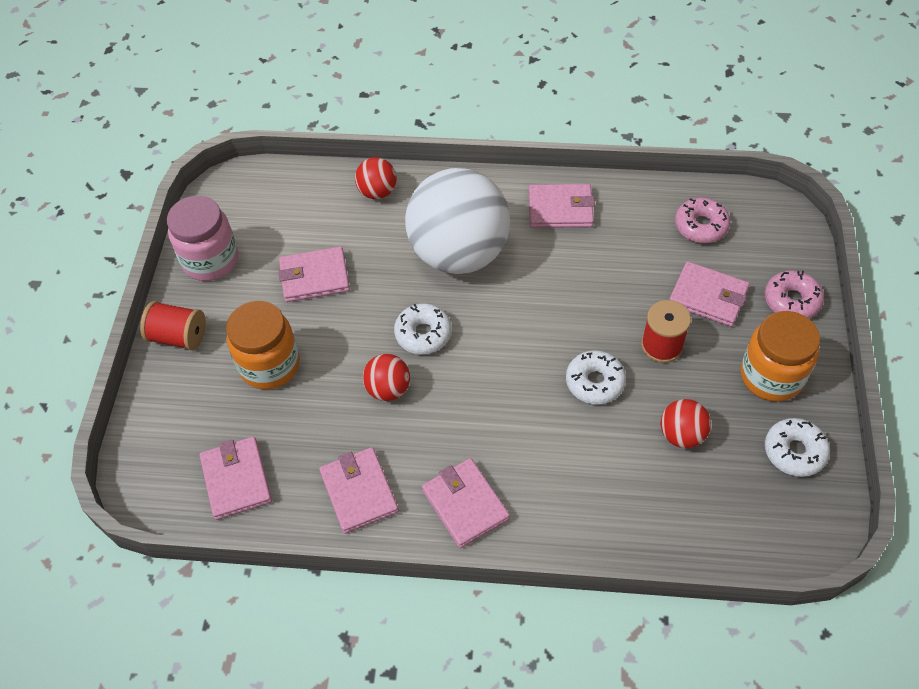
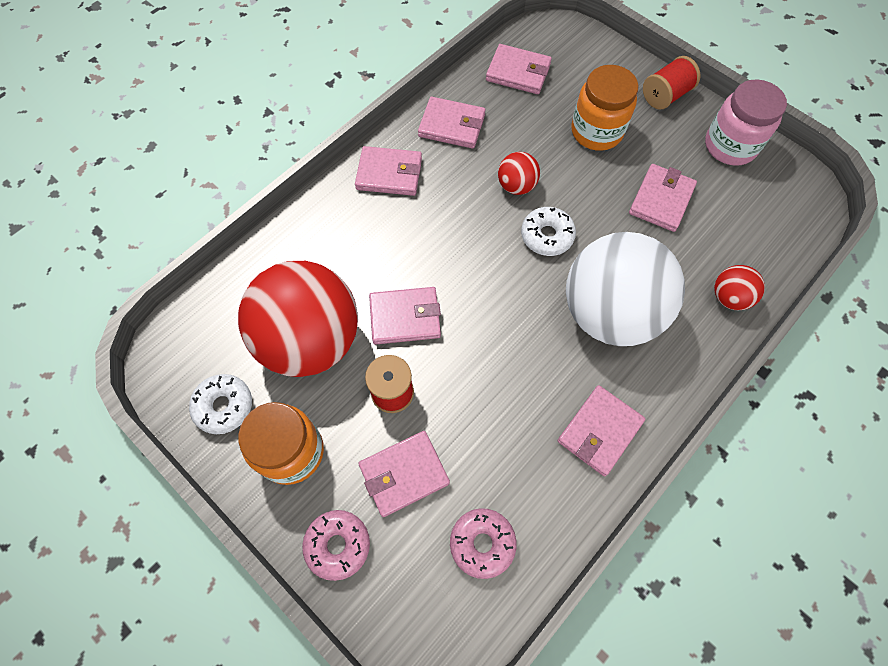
camera: 125 degrees right, 10 degrees up
(595, 382) = (405, 317): white donut -> pink wallet
(681, 435) = (311, 340): red ball -> red ball, size x2.36

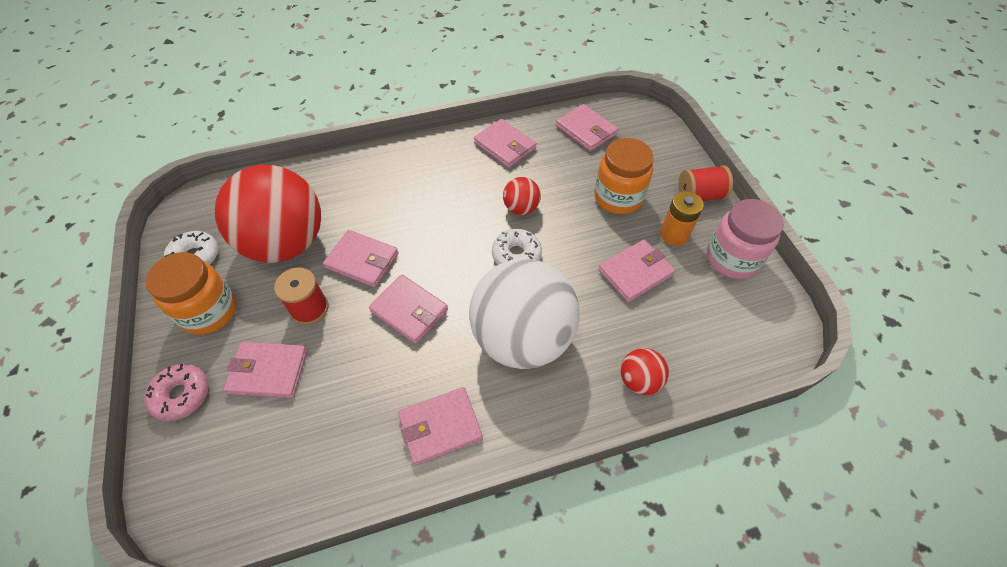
camera: 30 degrees right, 10 degrees down
(389, 174) = (432, 158): pink wallet -> pink wallet (409, 311)
(482, 543) = (279, 459): pink donut -> none
(669, 146) = (674, 234): none -> orange battery

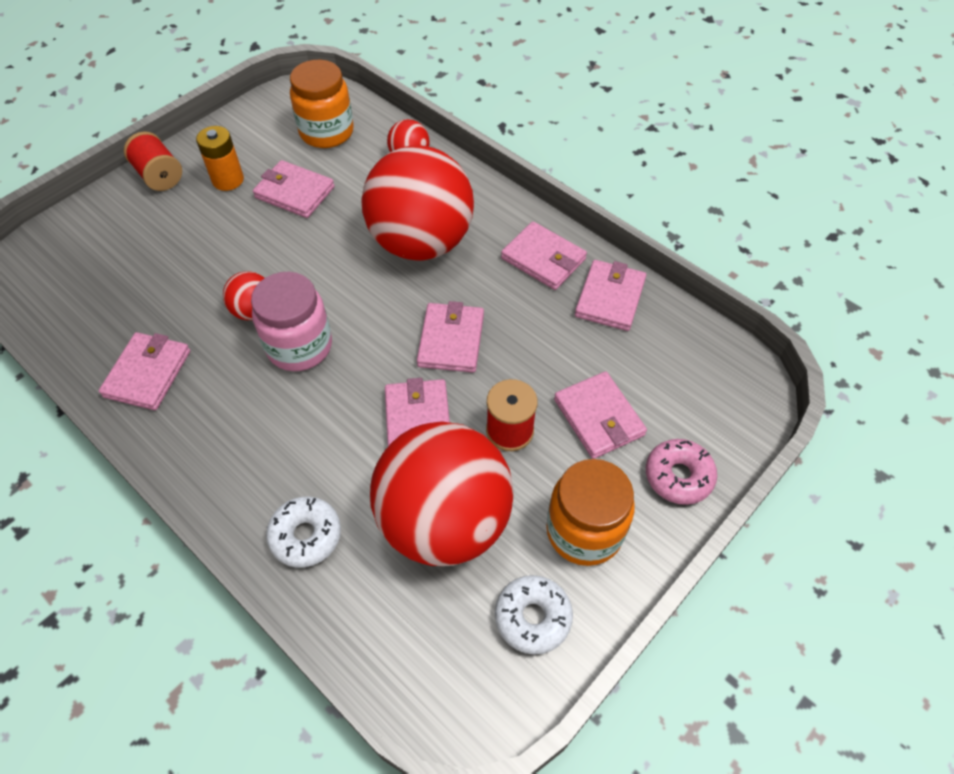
camera: 120 degrees left, 0 degrees up
(516, 255) = (325, 286): white donut -> white donut (306, 536)
(522, 338) = (421, 242): white ball -> red ball
(586, 130) = (81, 303): pink wallet -> pink wallet (610, 298)
(618, 197) = (194, 236): orange jar -> orange jar (326, 132)
(731, 259) = (239, 136): pink jar -> pink jar (299, 346)

